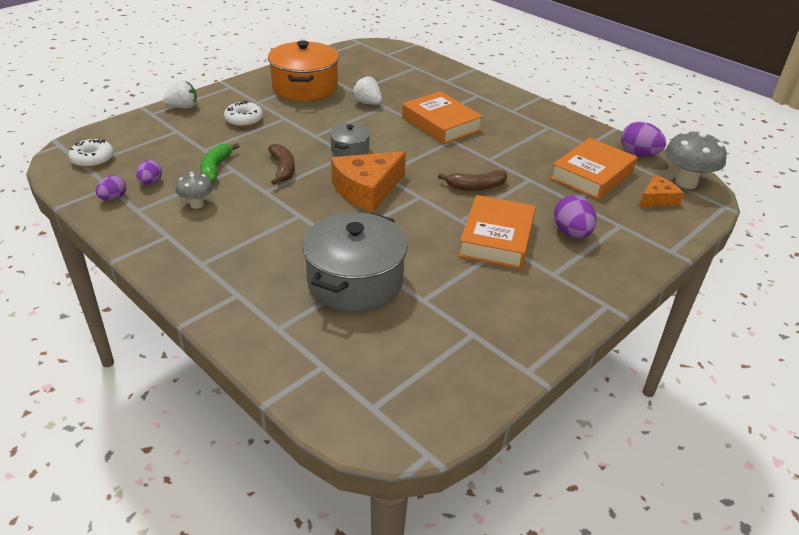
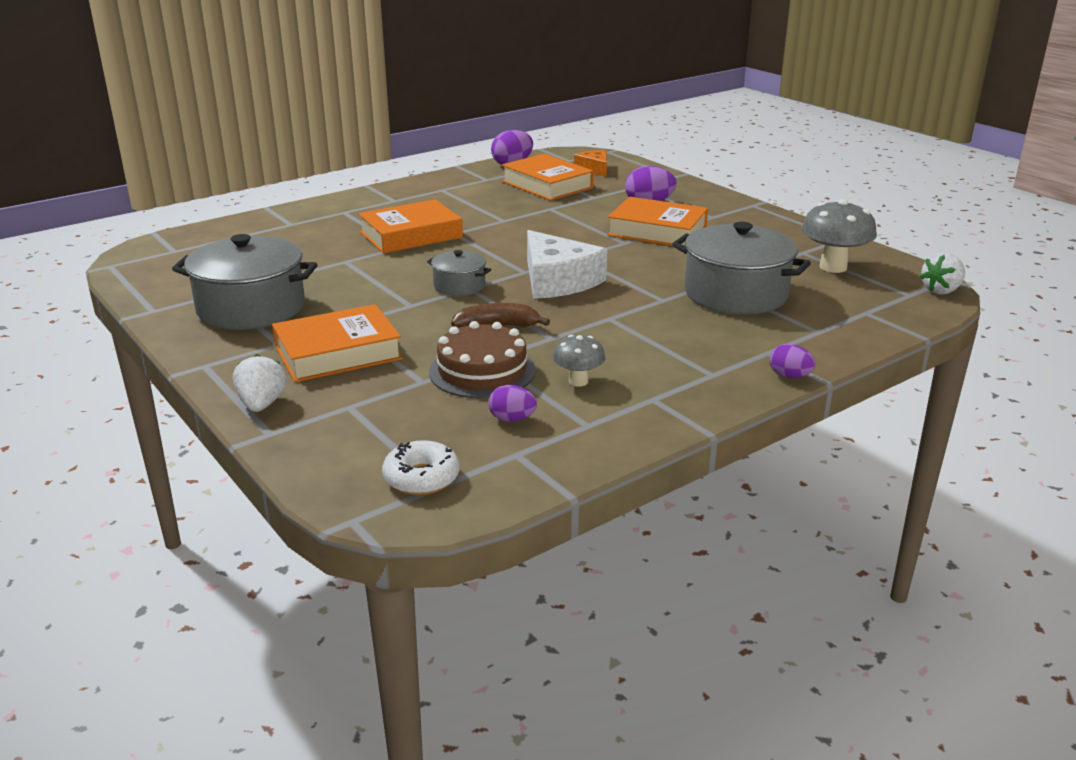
camera: 80 degrees left, 10 degrees down
(113, 198) = (553, 447): purple egg -> purple egg (789, 376)
(215, 168) = (482, 371): green banana -> brown cake
(244, 120) = (338, 353): white donut -> orange book
(305, 87) = (251, 308): orange pot -> grey pot
(367, 103) = (330, 270): white strawberry -> white strawberry (941, 290)
(367, 189) = (557, 280): orange cheese -> white cheese
(475, 187) = (561, 231): brown banana -> none
(686, 183) = (568, 157): grey mushroom -> grey mushroom (833, 267)

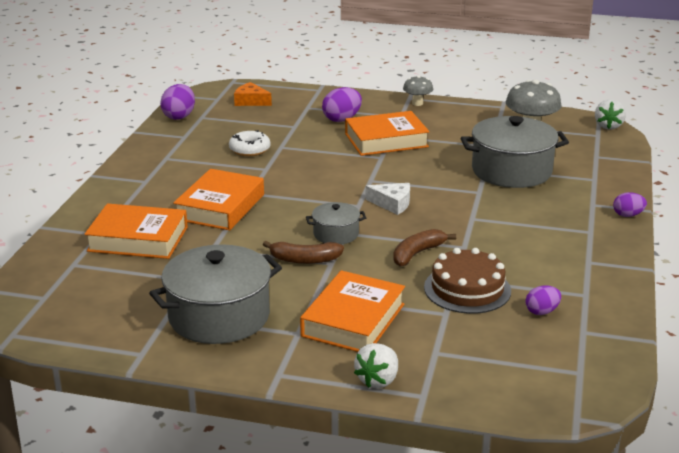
camera: 40 degrees left, 0 degrees up
(262, 404) = (378, 380): white strawberry -> white strawberry turned 105 degrees counterclockwise
(395, 294) = (304, 259): none -> brown banana
(421, 478) = (563, 373): white donut -> white donut (249, 149)
(547, 185) = (241, 126): orange book -> orange book (138, 239)
(557, 280) = (392, 204): white cheese -> white cheese, size x0.56
(578, 381) = (532, 269): grey mushroom -> grey mushroom (417, 103)

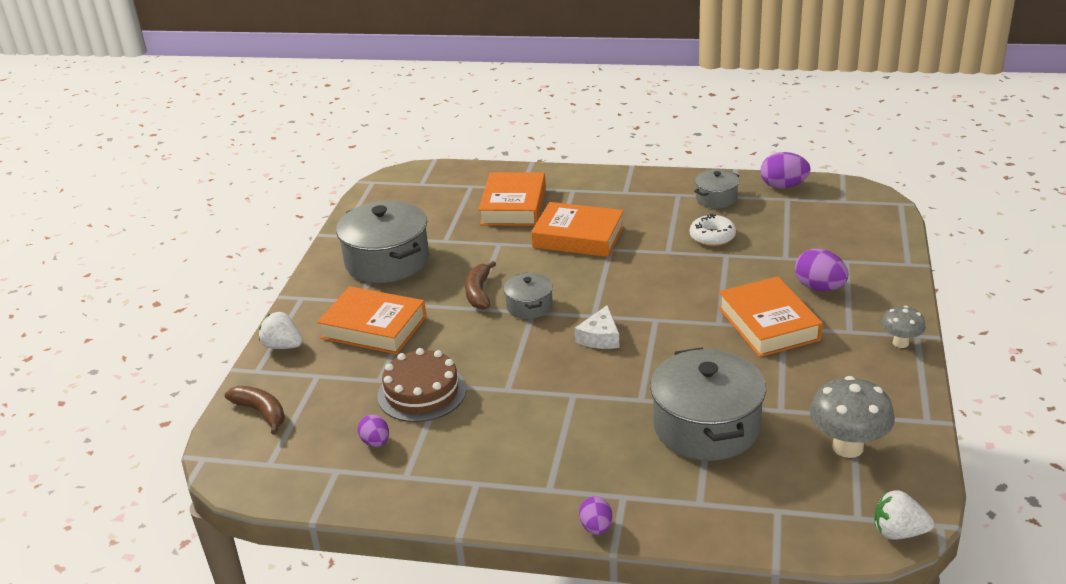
camera: 90 degrees right, 5 degrees up
(184, 143) = (716, 198): none -> grey pot
(251, 101) = (846, 222): orange cheese -> none
(417, 253) = (492, 358): brown banana -> brown banana (261, 412)

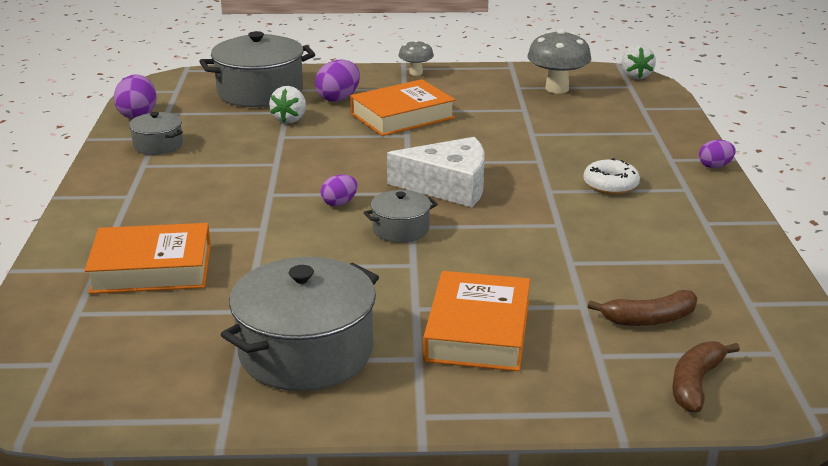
camera: 105 degrees left, 5 degrees down
(283, 346) = (549, 402): white strawberry -> white strawberry (290, 119)
(376, 442) = (690, 287): purple egg -> purple egg (339, 203)
(422, 392) = (591, 273): brown cake -> none
(479, 293) = (378, 265): brown banana -> brown banana (649, 319)
(578, 237) = (241, 215): orange book -> none
(600, 337) = (448, 186): white cheese -> white cheese, size x1.79
(706, 426) = (562, 134): grey pot -> grey pot (260, 92)
(712, 237) = (245, 144): white donut -> white donut (610, 185)

